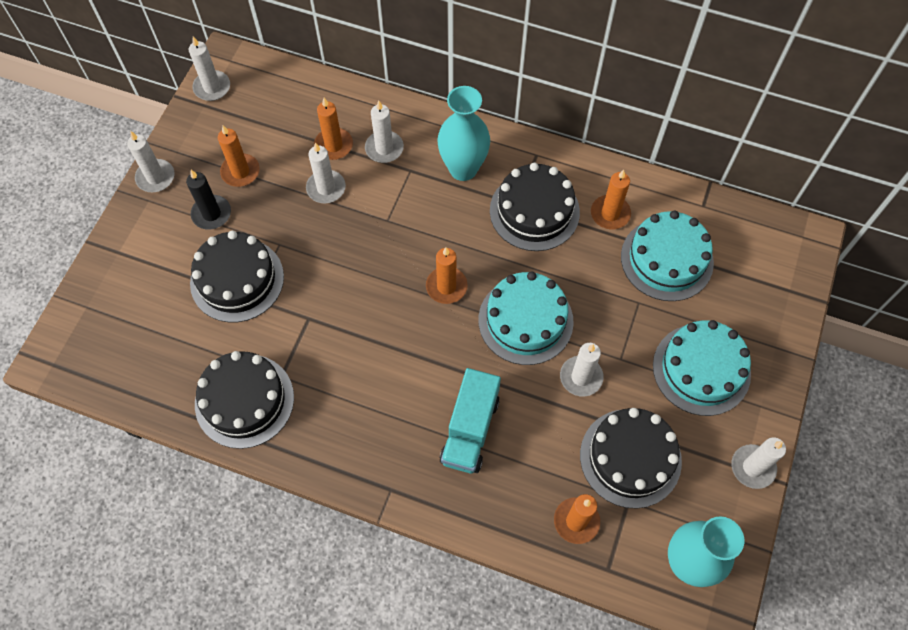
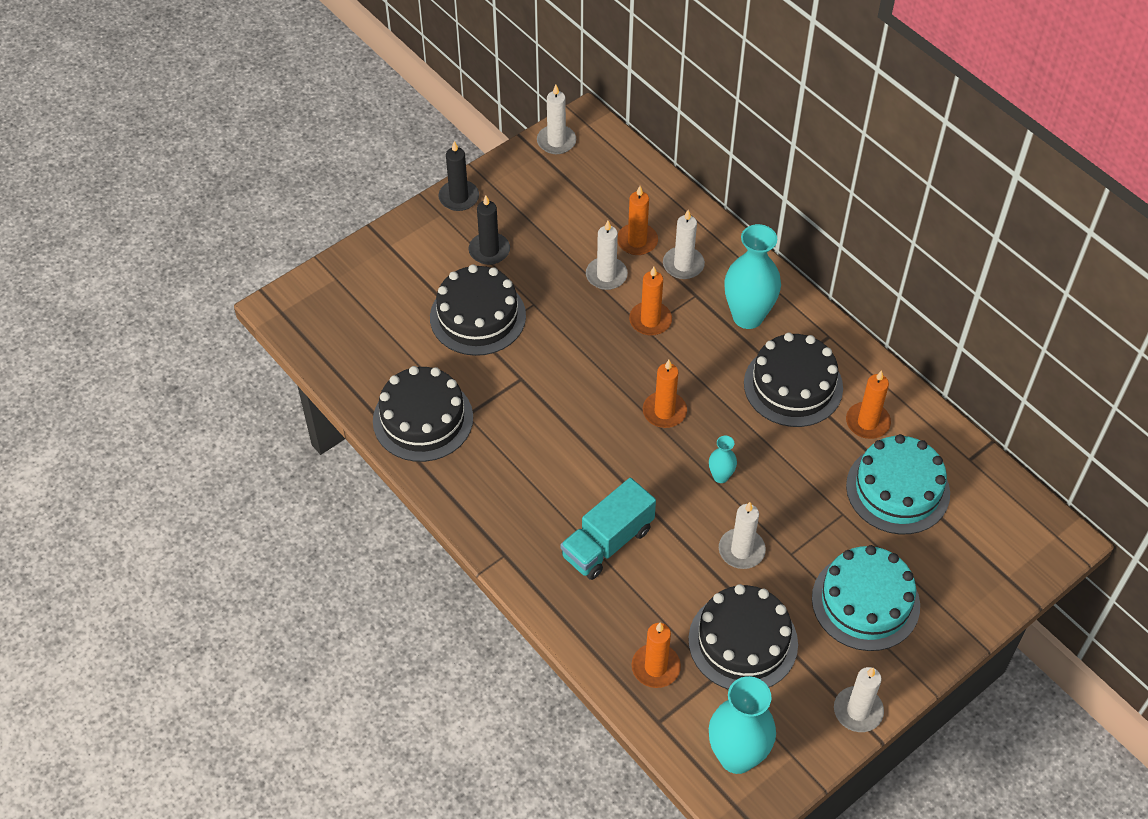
camera: 30 degrees right, 10 degrees down
(155, 177) = (459, 197): white candle -> black candle
(240, 172) = (537, 226): orange candle -> orange candle (650, 320)
(525, 320) = (720, 476): turquoise cake -> turquoise vase

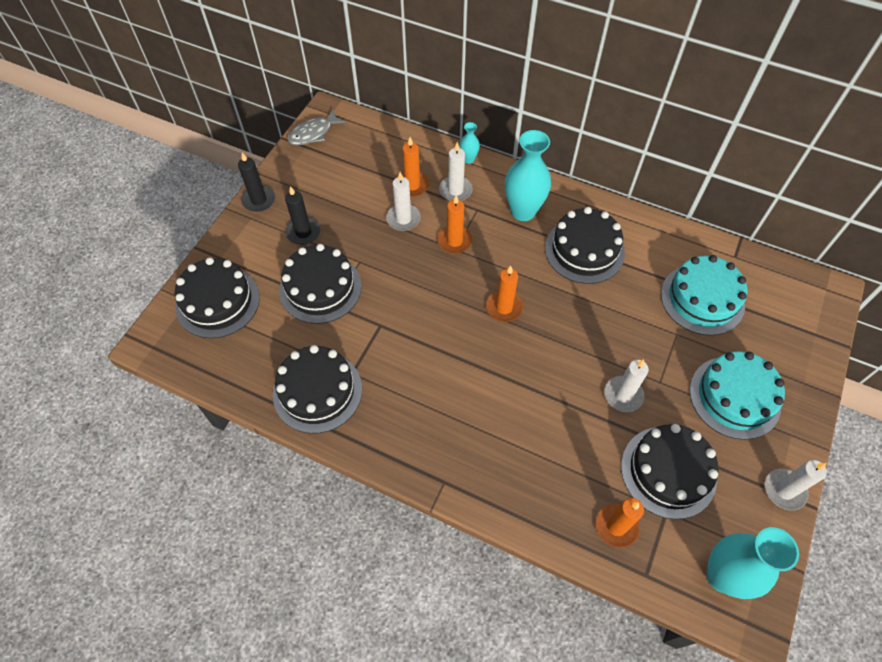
camera: 25 degrees left, 5 degrees up
(365, 291) = (218, 302): none -> black cake
(556, 141) = (313, 133): white candle -> grey fish
(607, 542) = (520, 434): turquoise truck -> none
(720, 476) = (574, 342): turquoise vase -> turquoise vase (468, 159)
(867, 422) = (651, 257): orange candle -> none

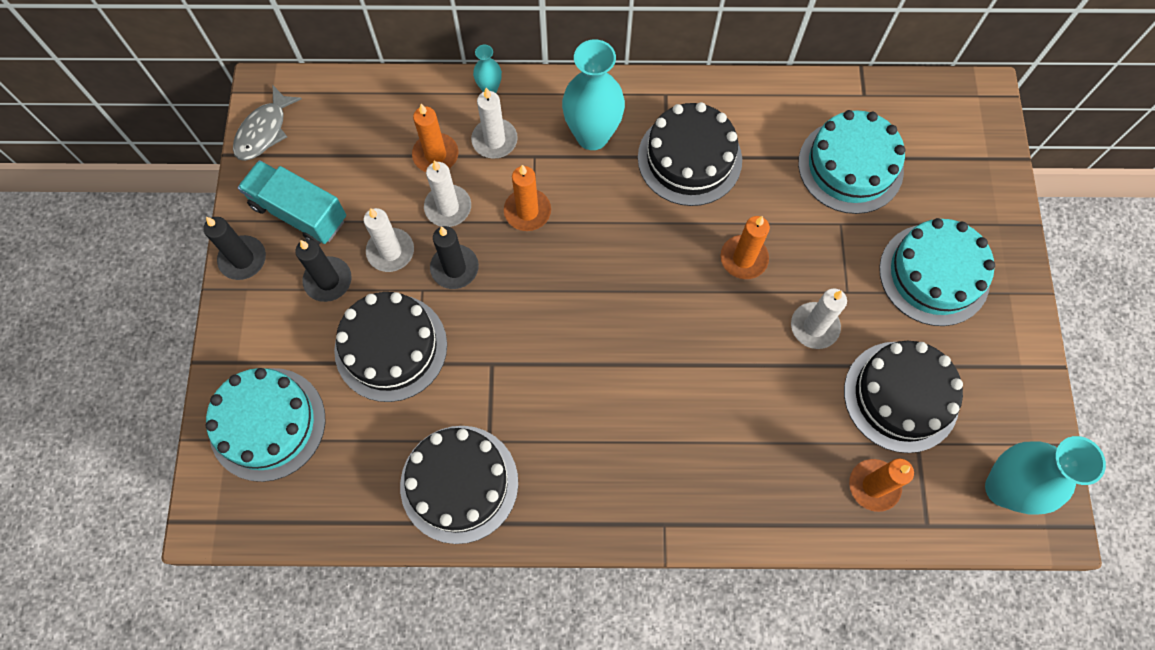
camera: 25 degrees left, 10 degrees up
(218, 302) = (267, 424): black cake -> turquoise cake
(308, 186) = (299, 212): none -> turquoise truck
(388, 257) = (454, 268): none -> black candle
(504, 307) = (629, 275): orange candle -> orange candle (743, 258)
(784, 490) = (1027, 361): white candle -> white candle (390, 251)

